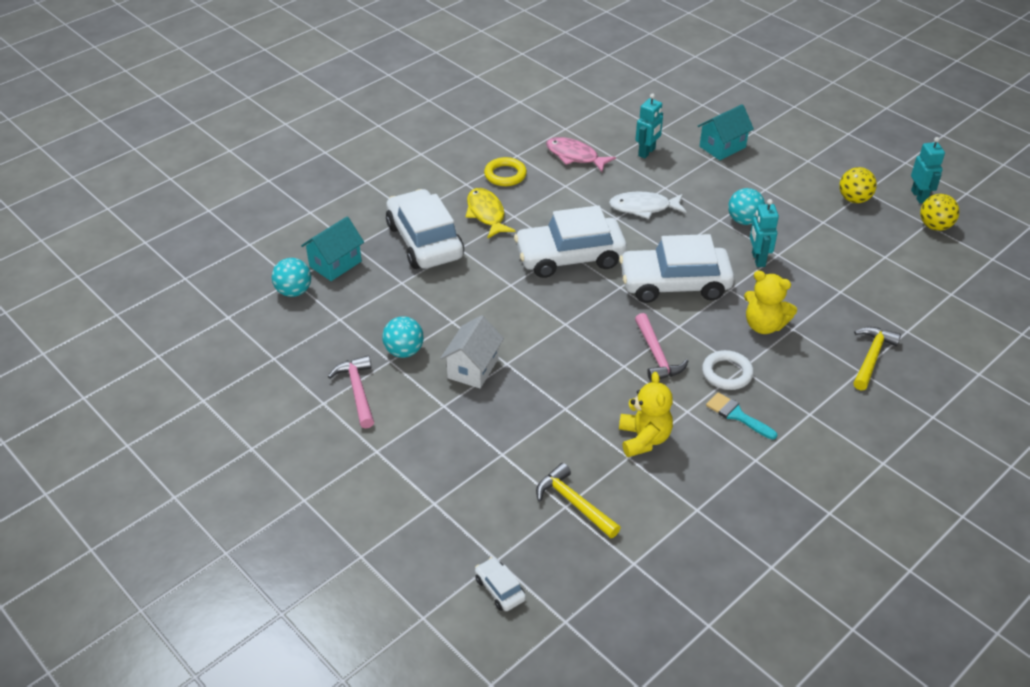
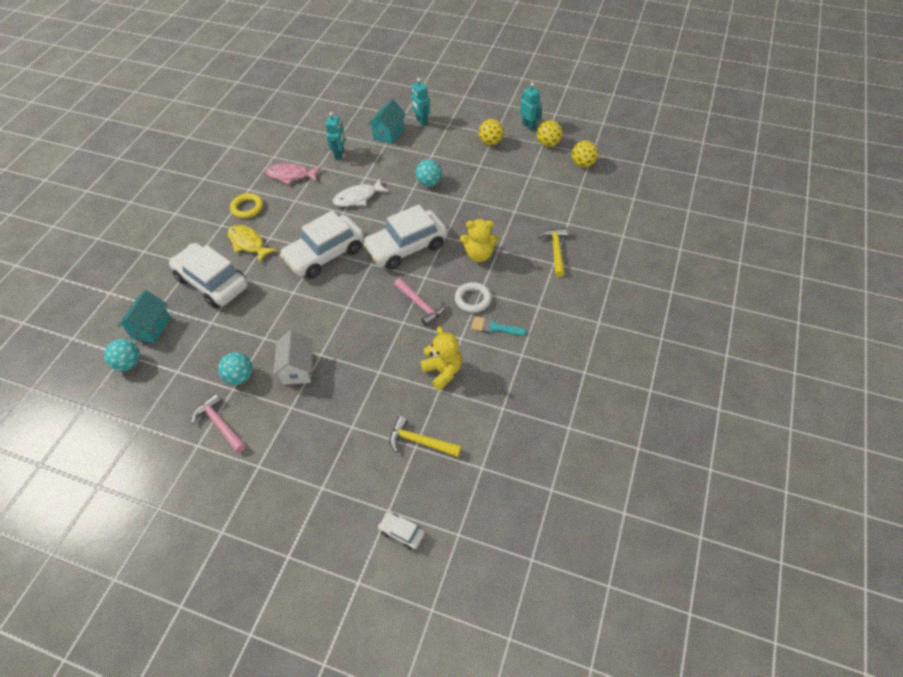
camera: 25 degrees left, 10 degrees up
(758, 259) = (452, 208): turquoise robot -> turquoise robot (421, 121)
(971, 267) = (583, 164): none -> yellow ball

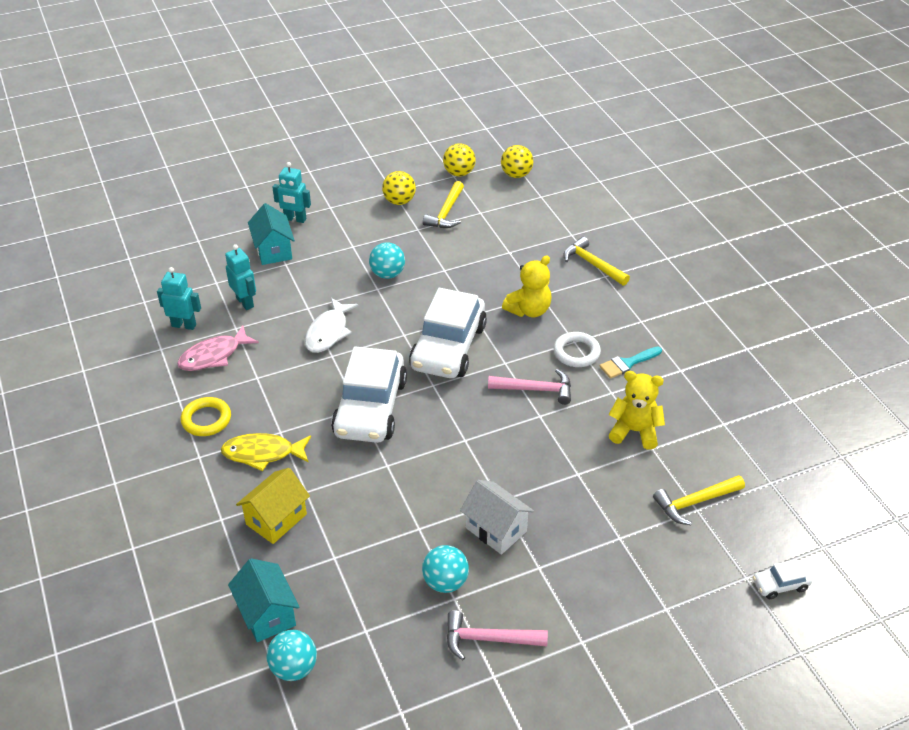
camera: 45 degrees left, 10 degrees down
(212, 282) = (276, 519): white car -> yellow house
(509, 164) = (446, 212): none -> yellow hammer
(529, 126) = (418, 166): turquoise robot -> turquoise robot (184, 325)

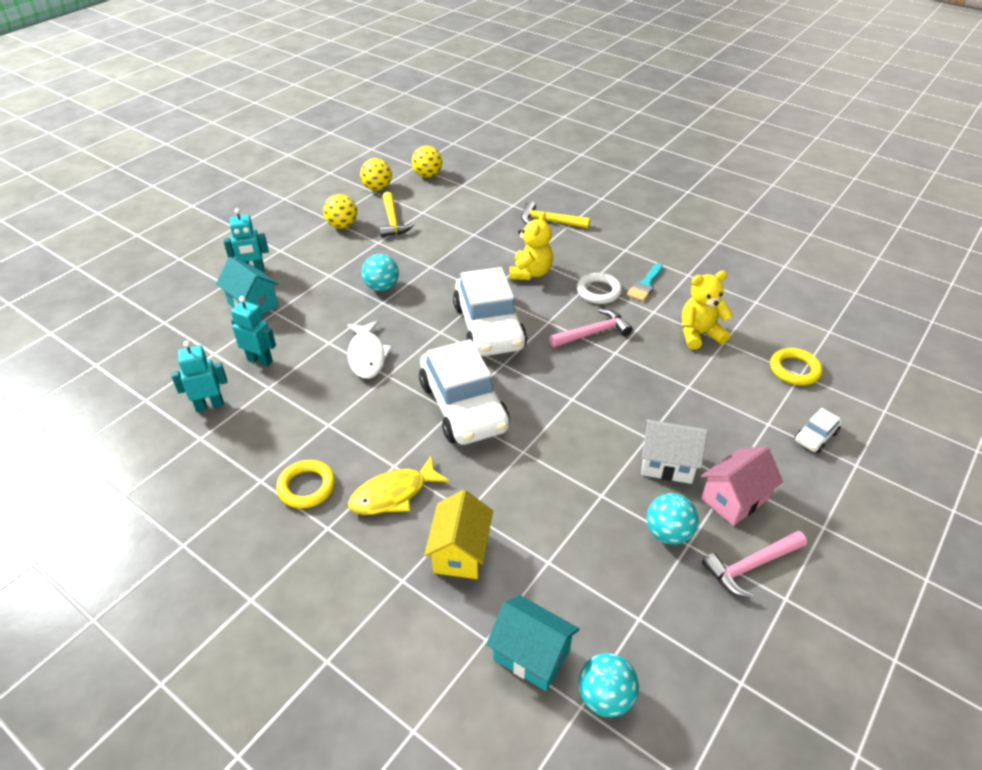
camera: 30 degrees left, 0 degrees up
(213, 356) = (265, 422): pink fish -> none
(525, 583) = (734, 499): none -> pink house
(695, 502) = (794, 369): yellow hammer -> yellow ring
(780, 584) = (912, 405): white car -> white car (815, 436)

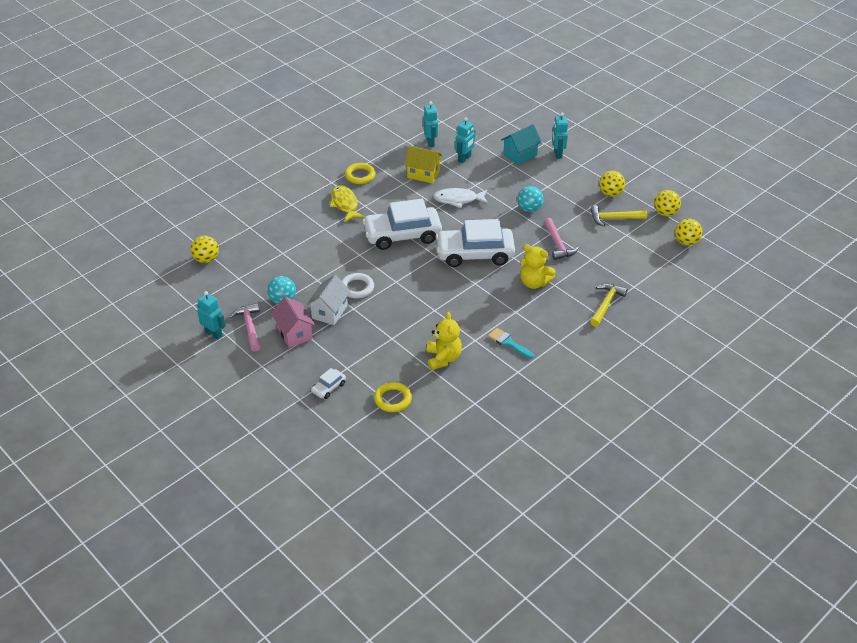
camera: 100 degrees right, 0 degrees up
(460, 552) = (300, 224): yellow house -> yellow house (423, 174)
(531, 655) = (236, 240): turquoise house -> none
(593, 333) = (457, 303): pink hammer -> pink hammer (558, 244)
(598, 291) = (505, 315): white ring -> white ring (357, 288)
(605, 697) = (206, 259): turquoise ball -> yellow ball
(794, 619) = (214, 334): none -> turquoise robot
(815, 436) = (328, 388): white car -> white car turned 105 degrees counterclockwise

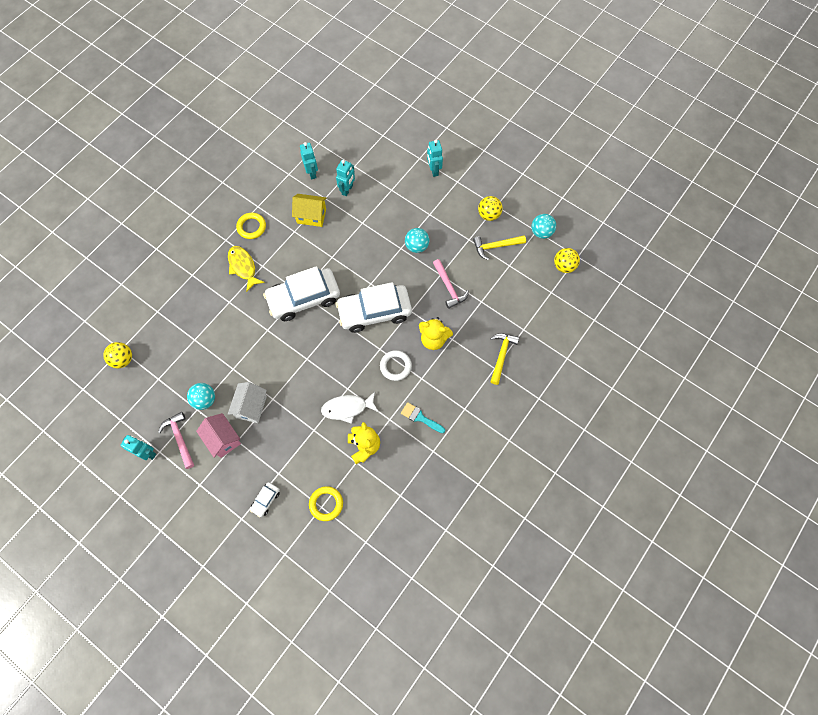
camera: 10 degrees left, 25 degrees up
(357, 288) = (272, 373): white ring -> white ring (395, 366)
(458, 199) = (349, 244): white fish -> white fish (347, 408)
(520, 155) = (399, 177): turquoise house -> none
(665, 213) = (541, 232): yellow ball -> turquoise ball

